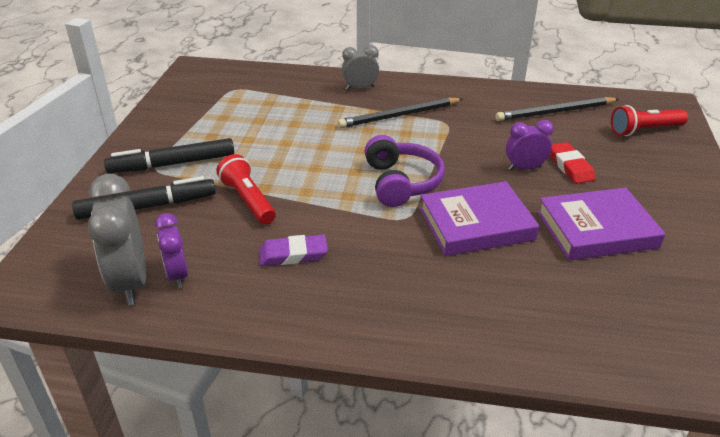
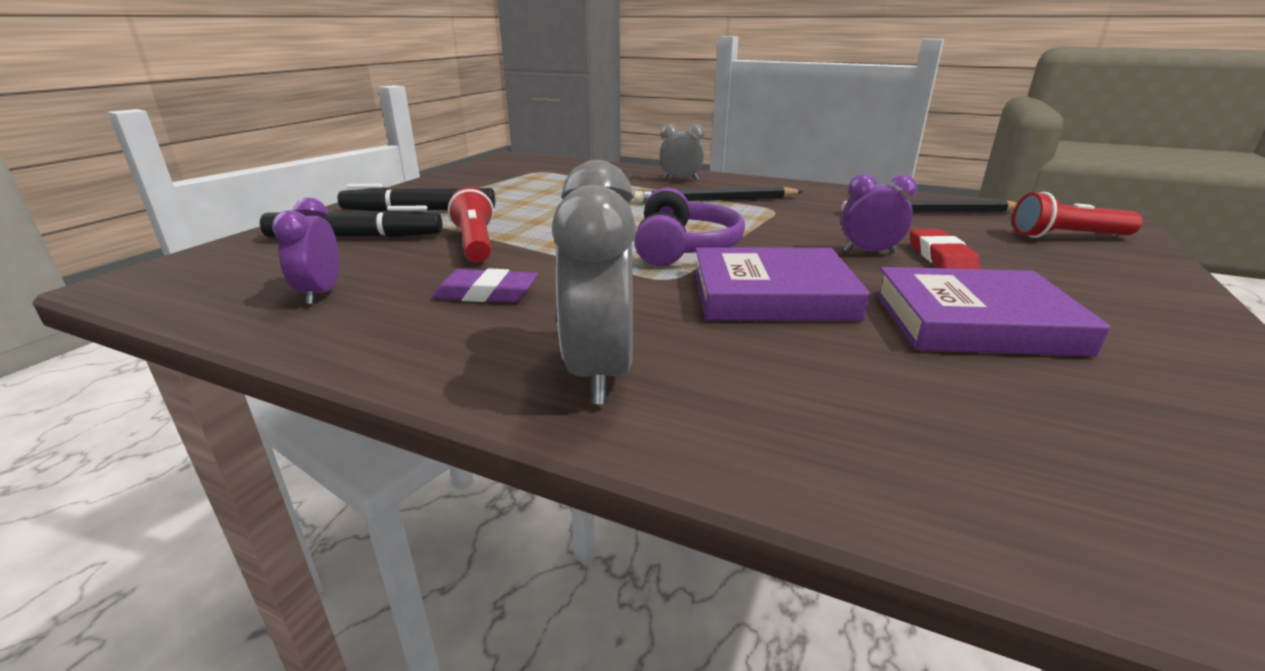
camera: 15 degrees right, 10 degrees down
(130, 282) = (258, 293): grey clock -> grey clock (600, 372)

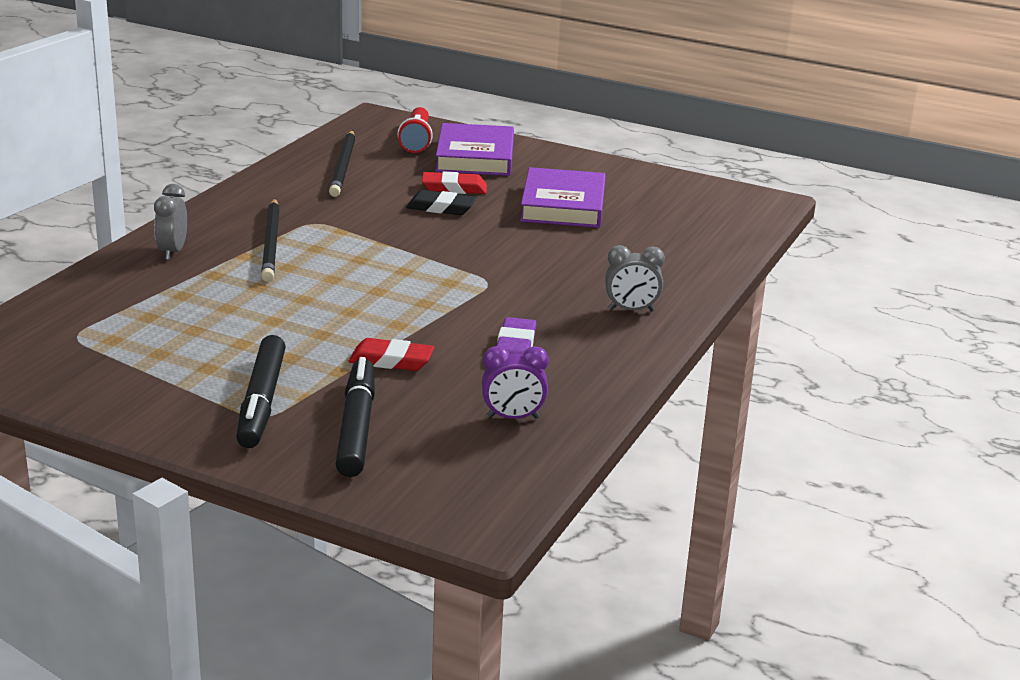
camera: 90 degrees left, 0 degrees up
(475, 243) = (391, 360): red flashlight -> red eraser
(600, 372) = (631, 310): grey clock -> grey clock, size x0.59
(683, 248) = (420, 271): purple headphones -> none
(772, 295) = (521, 251): purple book -> purple book (475, 157)
(869, 252) = (441, 208): purple clock -> black eraser

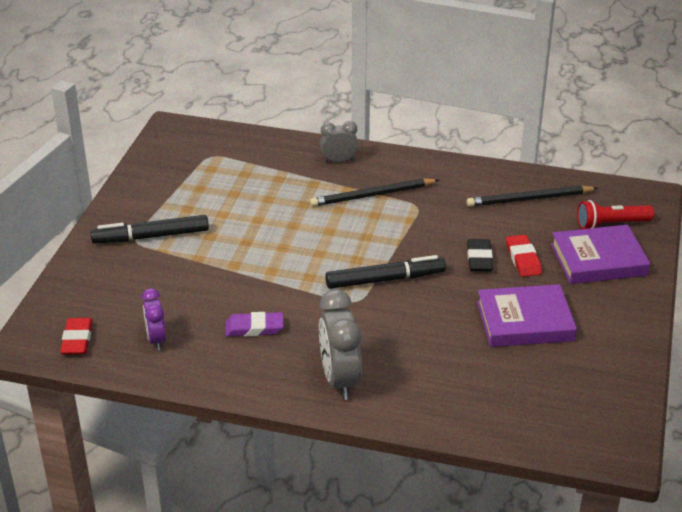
camera: 80 degrees right, 10 degrees up
(357, 427) = (129, 277): black marker -> black marker (385, 280)
(391, 360) = (218, 276): red eraser -> red eraser (77, 339)
(631, 310) = (339, 380): grey clock -> grey clock, size x1.69

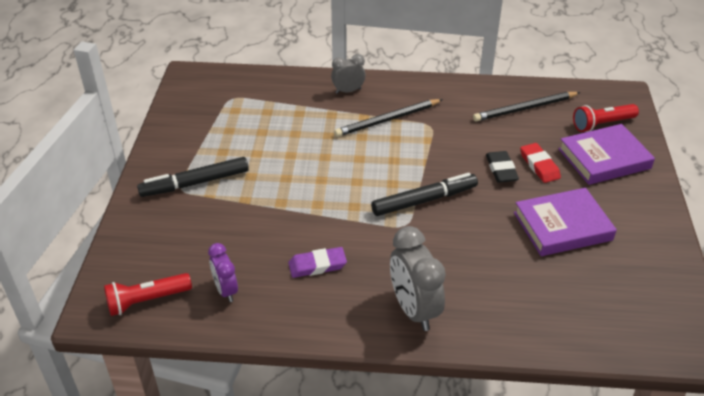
camera: 10 degrees left, 5 degrees up
(77, 339) = (147, 301): red eraser -> red flashlight

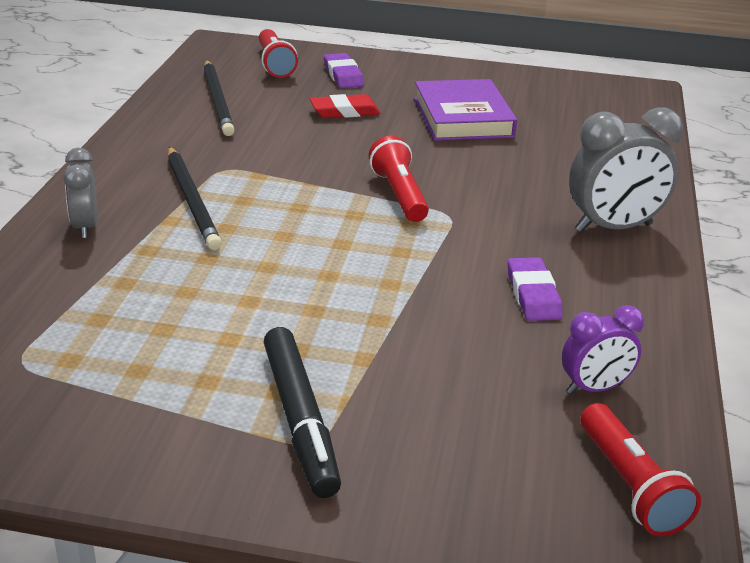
camera: 85 degrees left, 10 degrees down
(424, 200) = (399, 195): black marker -> red flashlight
(501, 169) = (346, 135): black eraser -> none
(604, 159) = (343, 75): purple book -> purple eraser

